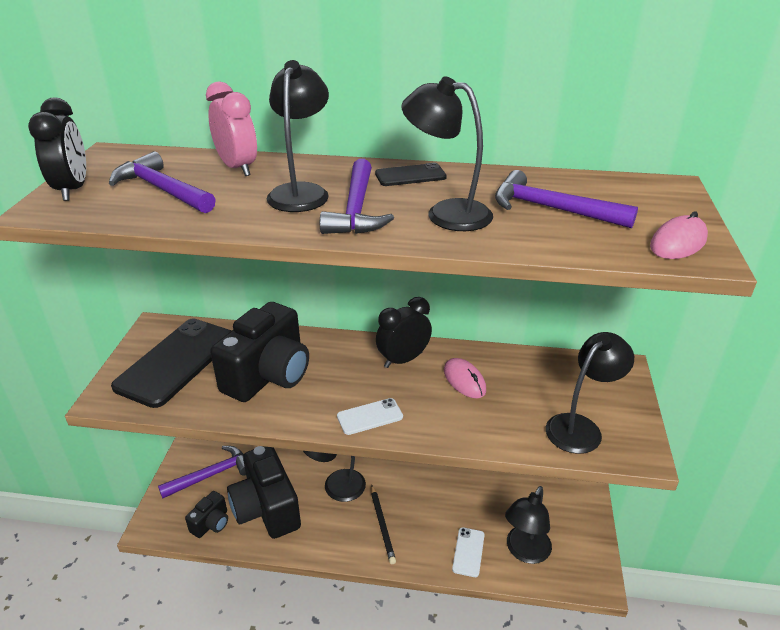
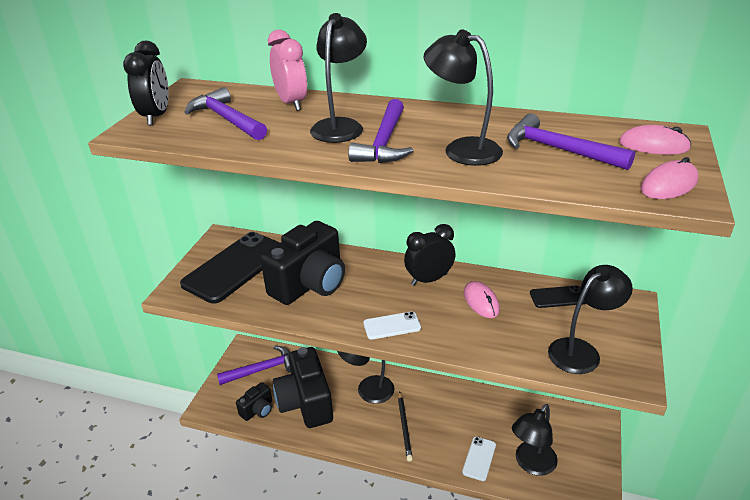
camera: 10 degrees right, 0 degrees up
(410, 176) = (438, 115): black phone -> black phone (558, 297)
(650, 200) = (653, 145): none -> pink mouse

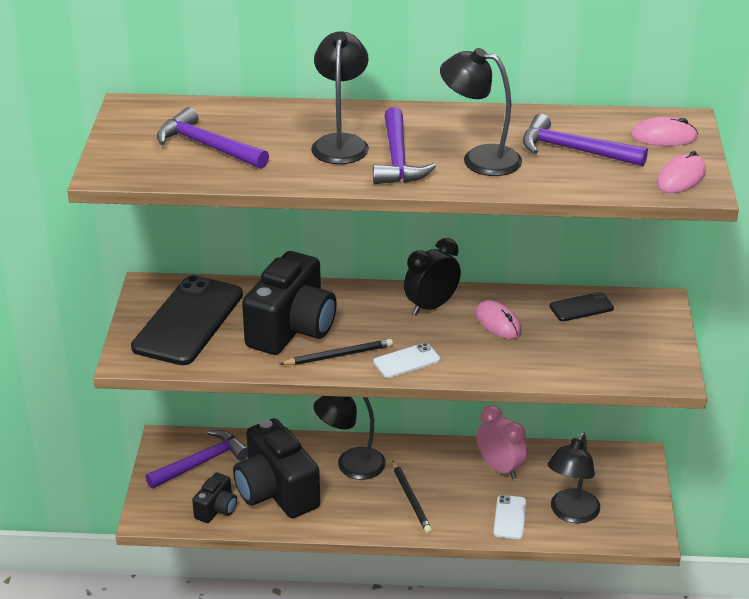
camera: 15 degrees left, 0 degrees up
(156, 116) = (122, 150): black clock -> none
(291, 103) = (268, 118): pink clock -> pink clock (500, 468)
(337, 312) = (339, 355): none -> black pencil
(581, 351) = (616, 358): black lamp -> none

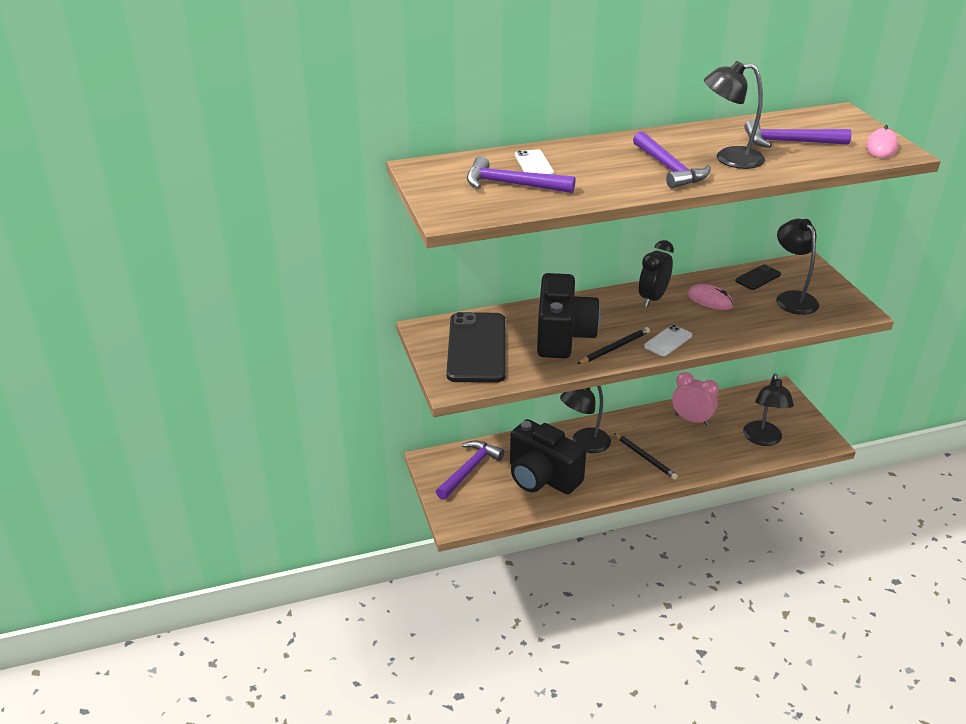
camera: 20 degrees left, 0 degrees up
(217, 509) = (505, 502): black camera -> none
(341, 143) = (614, 165): black lamp -> black lamp (792, 298)
(509, 517) = (723, 453): white phone -> white phone (534, 164)
(663, 137) = (839, 124): pink mouse -> none

